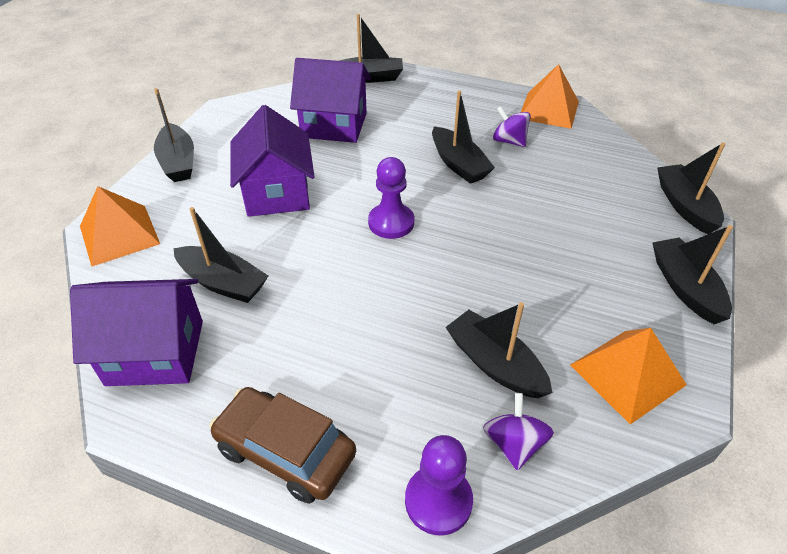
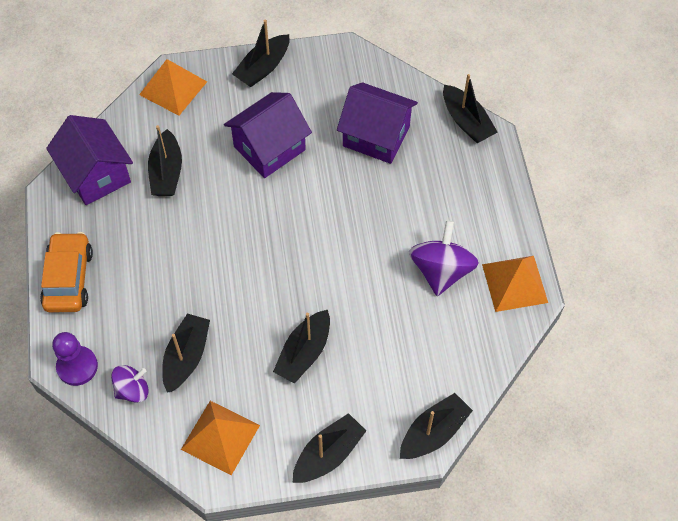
camera: 60 degrees right, 15 degrees up
(285, 452) = (68, 278): brown car -> orange car
(334, 125) = (376, 136): purple house -> purple house turned 45 degrees counterclockwise
(391, 222) = (282, 236): purple pawn -> none
(458, 164) = (382, 248): black boat -> black boat (304, 352)
(509, 141) = (441, 271): purple spinning top -> purple spinning top, size x1.68

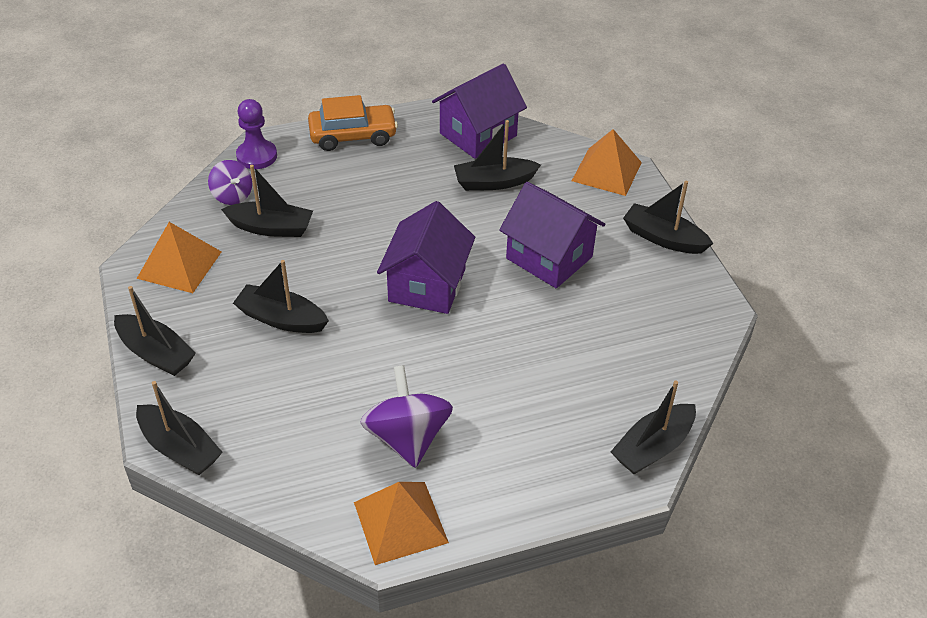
camera: 80 degrees right, 15 degrees down
(376, 136) = (597, 352): purple house -> purple house (427, 285)
(441, 271) = (407, 437): purple spinning top -> purple spinning top turned 105 degrees counterclockwise

